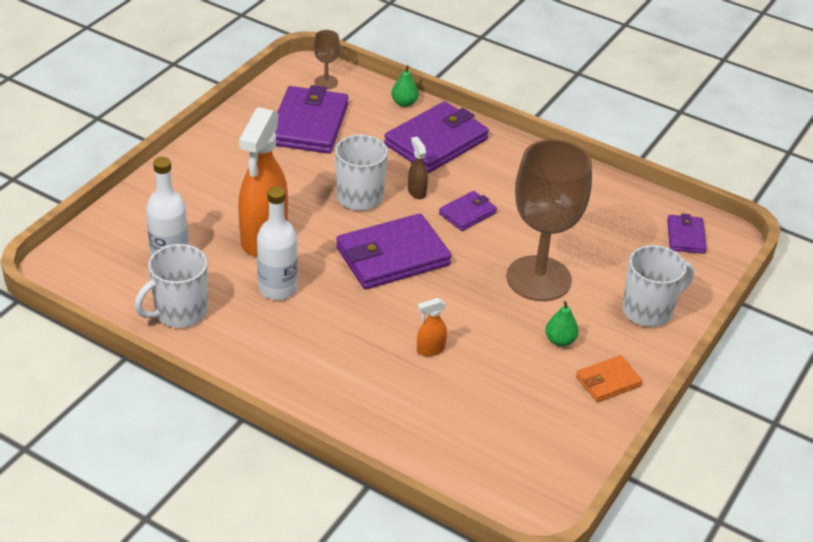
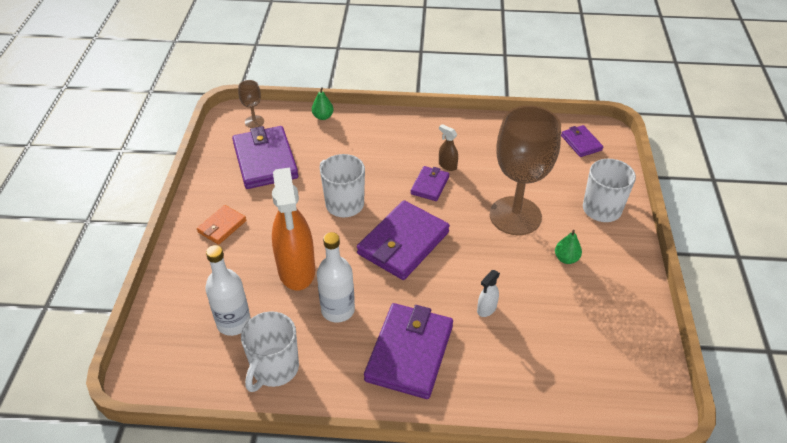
camera: 25 degrees left, 5 degrees up
(416, 192) = (382, 183): brown spray bottle -> brown spray bottle (447, 165)
(430, 350) = (486, 309): orange spray bottle -> white spray bottle
(436, 142) = (367, 138): purple wallet -> purple wallet (409, 353)
(608, 381) = (621, 276): orange wallet -> orange wallet (222, 226)

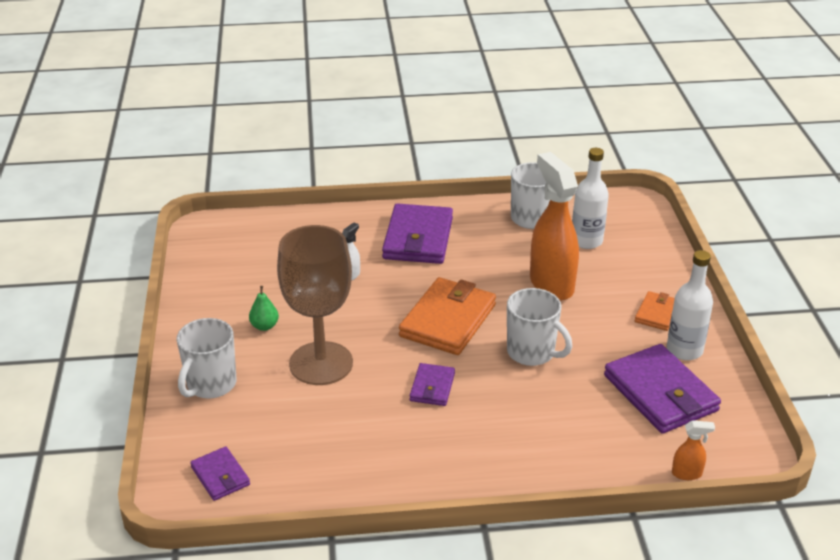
camera: 170 degrees right, 10 degrees down
(254, 122) = (716, 449): brown goblet -> none
(282, 110) = (687, 473): none -> orange spray bottle
(323, 117) = (620, 471): green pear -> none
(338, 310) = (495, 259): white bottle -> white bottle (684, 350)
(403, 243) = (448, 320): purple wallet -> orange wallet
(447, 165) = (414, 416): brown spray bottle -> none

